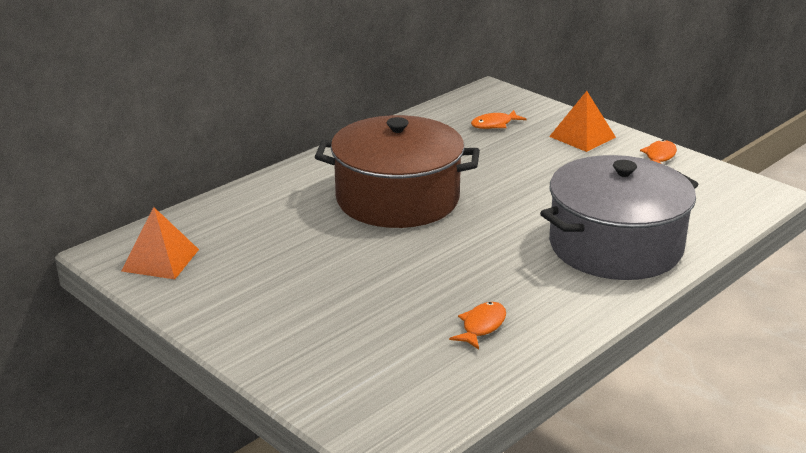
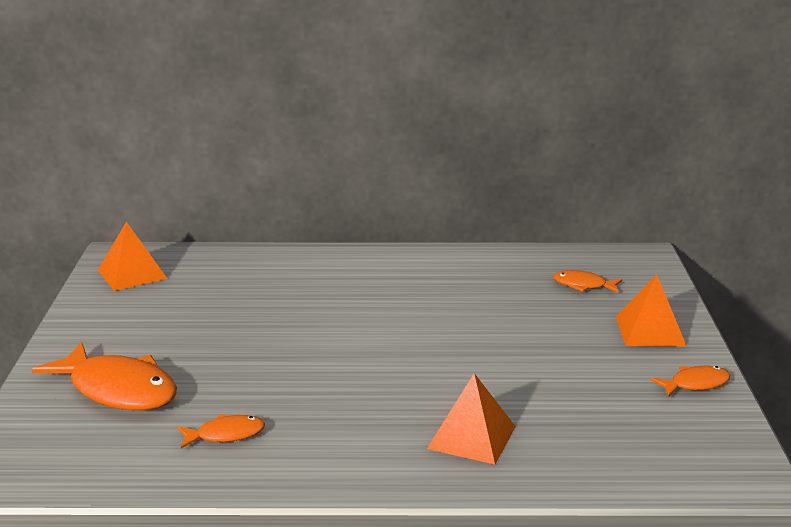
camera: 45 degrees right, 5 degrees down
(346, 342) = (118, 390): none -> orange fish
(397, 199) = (371, 308): brown pot -> none
(615, 246) = (471, 437): grey pot -> orange pyramid

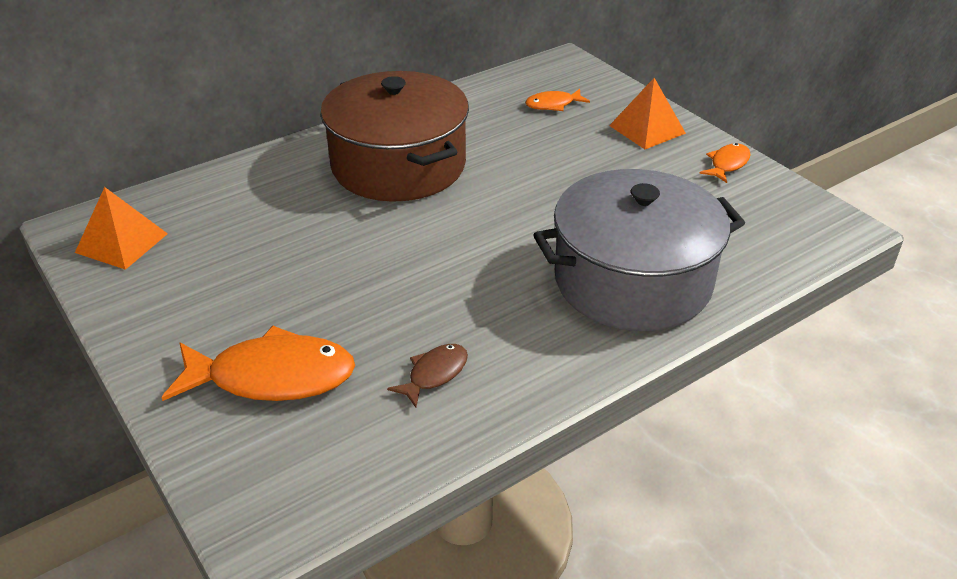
camera: 35 degrees left, 15 degrees up
(226, 435) = (434, 374): orange fish -> brown fish
(387, 288) = (398, 165): none -> brown pot
(471, 437) = (632, 281): orange pyramid -> grey pot

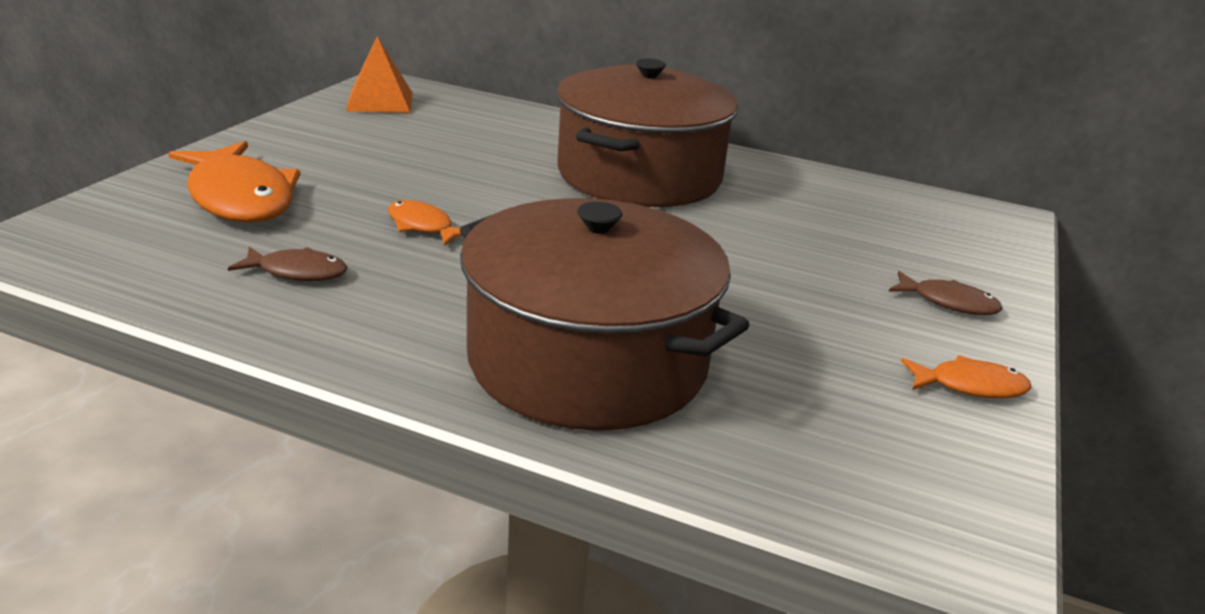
camera: 55 degrees right, 10 degrees down
(553, 105) = (893, 229): orange fish -> orange fish (423, 226)
(632, 281) = (588, 361): grey pot -> brown pot
(647, 129) = (949, 302): orange pyramid -> brown fish

